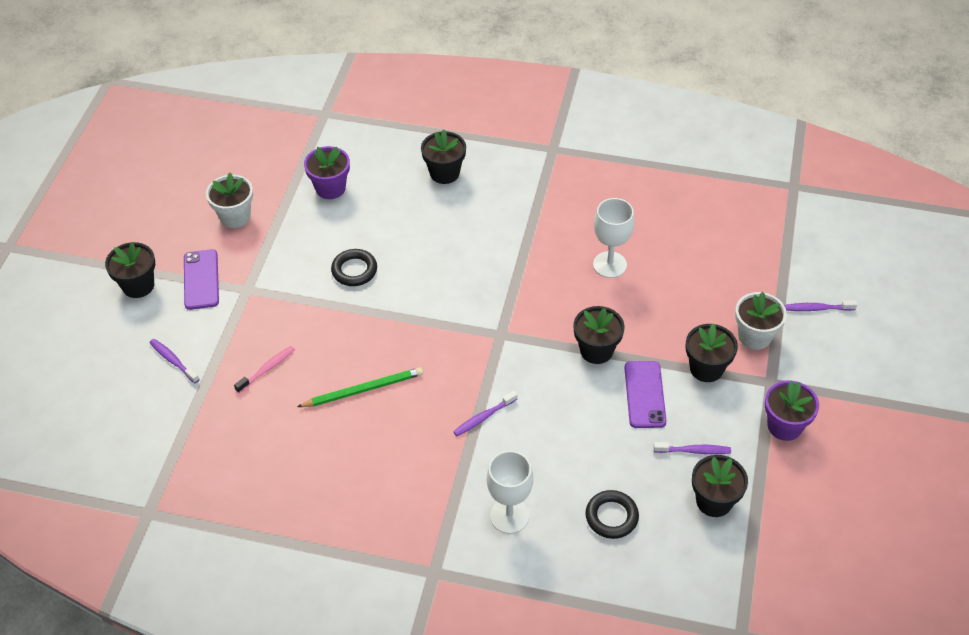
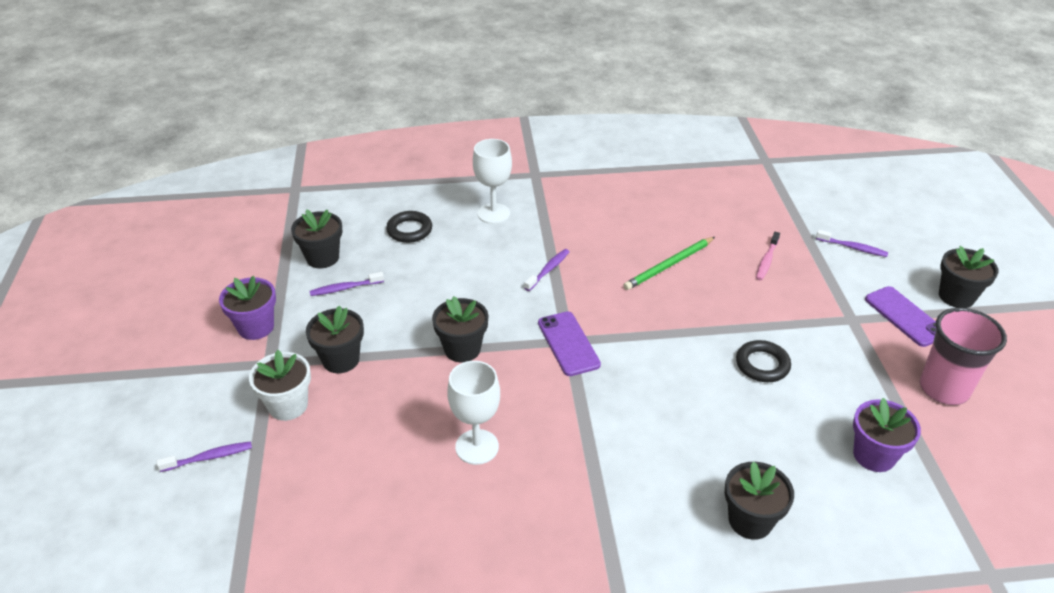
camera: 160 degrees right, 10 degrees down
(235, 217) = (944, 389): white flower pot -> pink cup
(645, 394) = (401, 322): purple phone -> purple phone (568, 344)

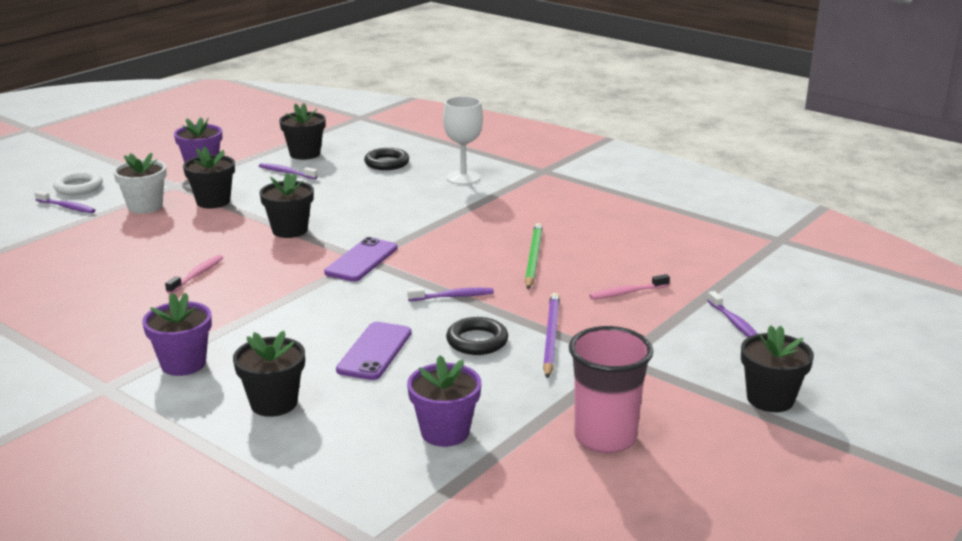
camera: 45 degrees right, 15 degrees down
(173, 426) = (78, 187): none -> white ring
(477, 447) = (197, 275): white goblet -> pink toothbrush
(548, 270) = (435, 220): purple toothbrush -> purple toothbrush (453, 296)
(631, 540) = (183, 364): none -> purple flower pot
(669, 265) = (533, 258): green pencil -> green pencil turned 90 degrees clockwise
(791, 329) = (551, 337): none -> purple pencil
(905, 316) = (680, 383): purple phone -> purple phone (375, 351)

